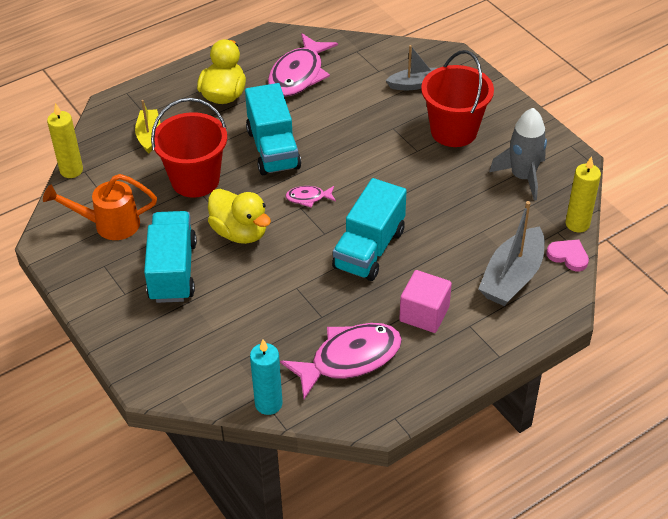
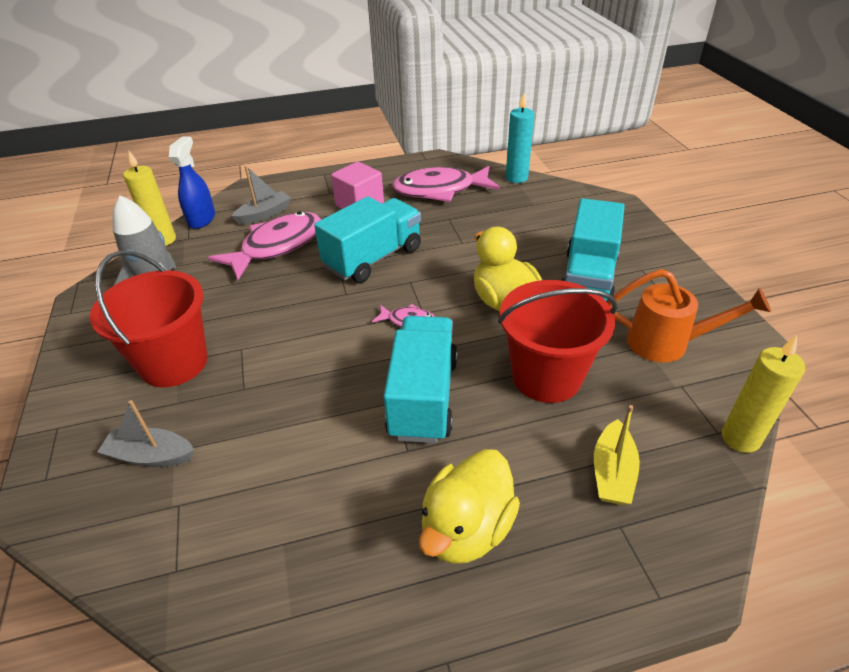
camera: 160 degrees left, 5 degrees down
(299, 74) = (314, 539): pink fish -> pink fish (277, 246)
(512, 277) = (264, 214): grey boat -> grey boat, size x0.61
(568, 256) = (202, 219): pink heart -> blue spray bottle

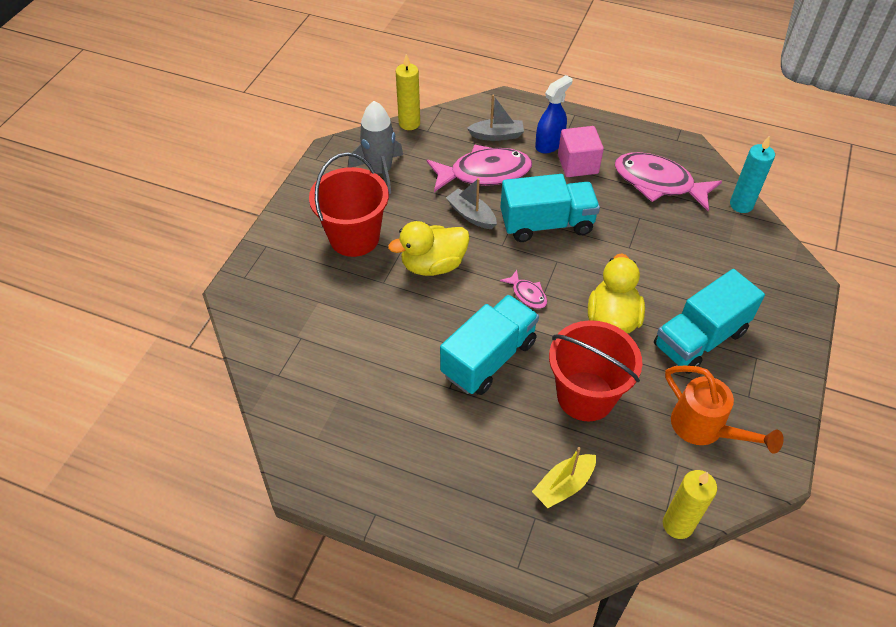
camera: 35 degrees right, 10 degrees up
(151, 456) = (304, 297): grey boat -> grey boat (471, 215)
(202, 219) = (448, 116): blue spray bottle -> blue spray bottle (549, 144)
(466, 528) = (443, 456): yellow duck -> yellow duck (433, 265)

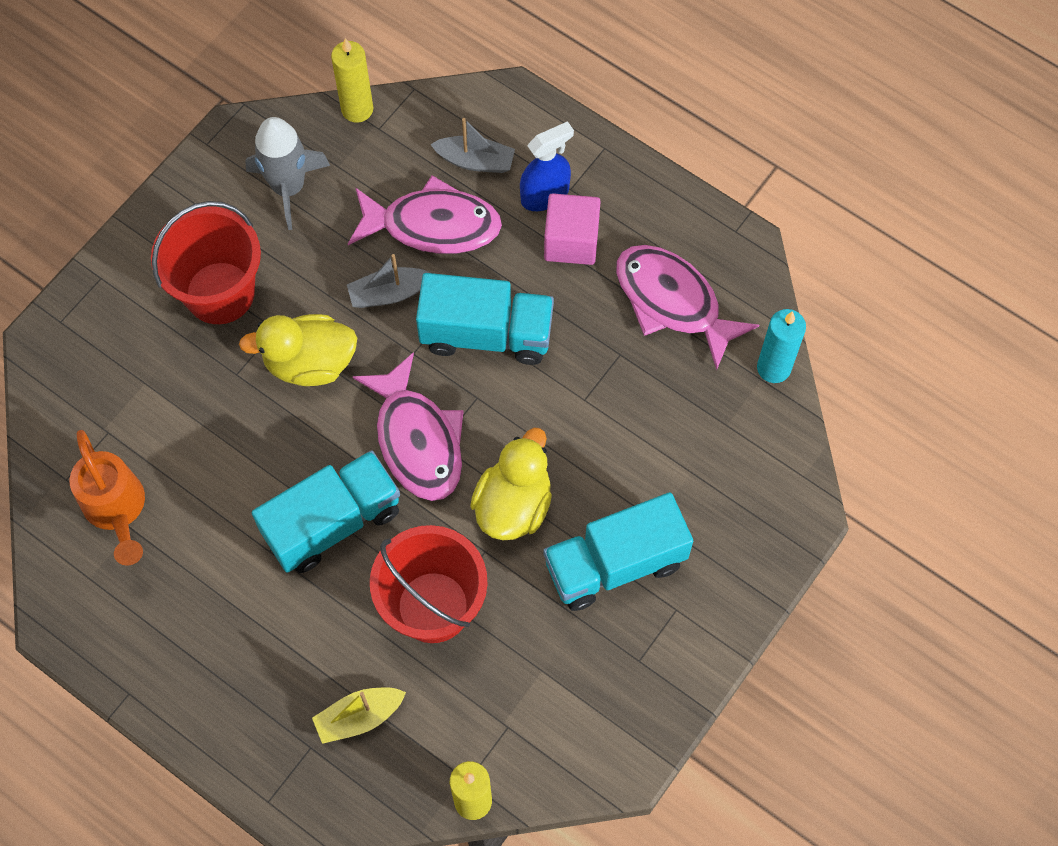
camera: 15 degrees right, 15 degrees up
(471, 215) = (389, 293): grey boat -> grey boat turned 75 degrees counterclockwise
(527, 294) = (417, 440): pink fish -> pink fish, size x2.16
(705, 429) = (562, 690): orange watering can -> orange watering can (117, 510)

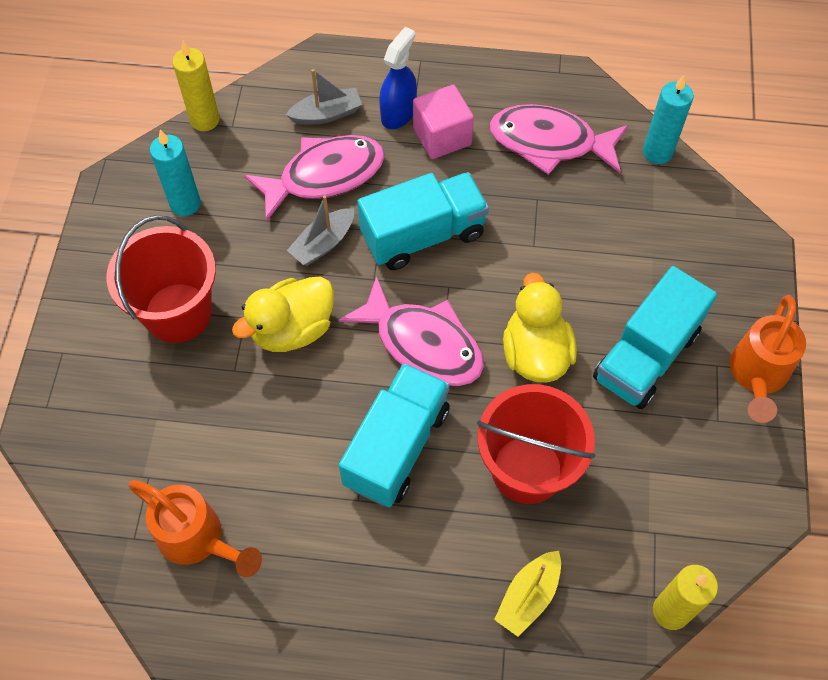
camera: 30 degrees left, 5 degrees down
(288, 188) = (185, 204): grey rocket -> turquoise candle
(706, 641) = (757, 376): none -> orange watering can

